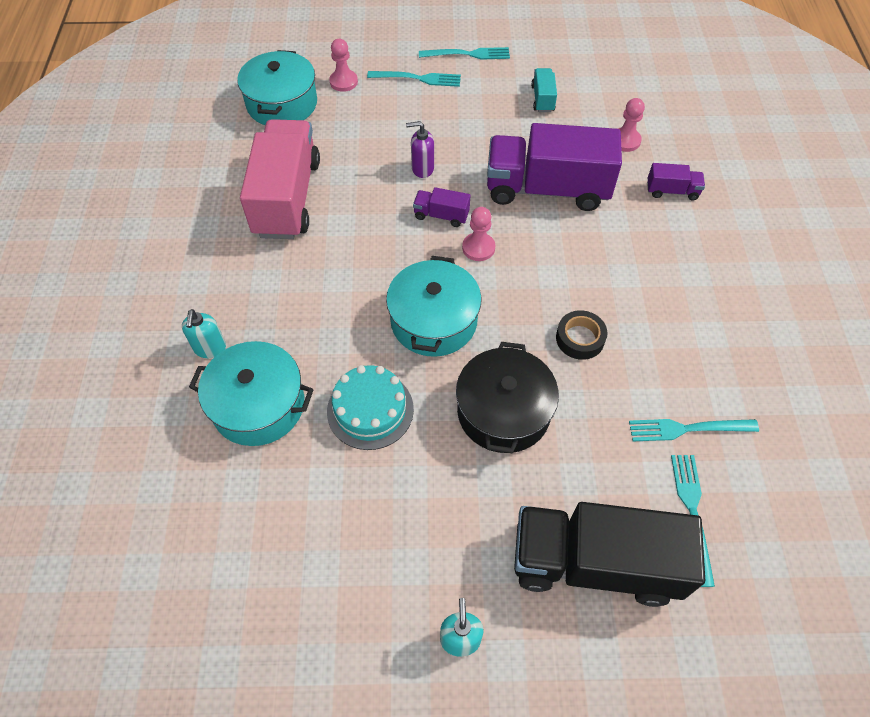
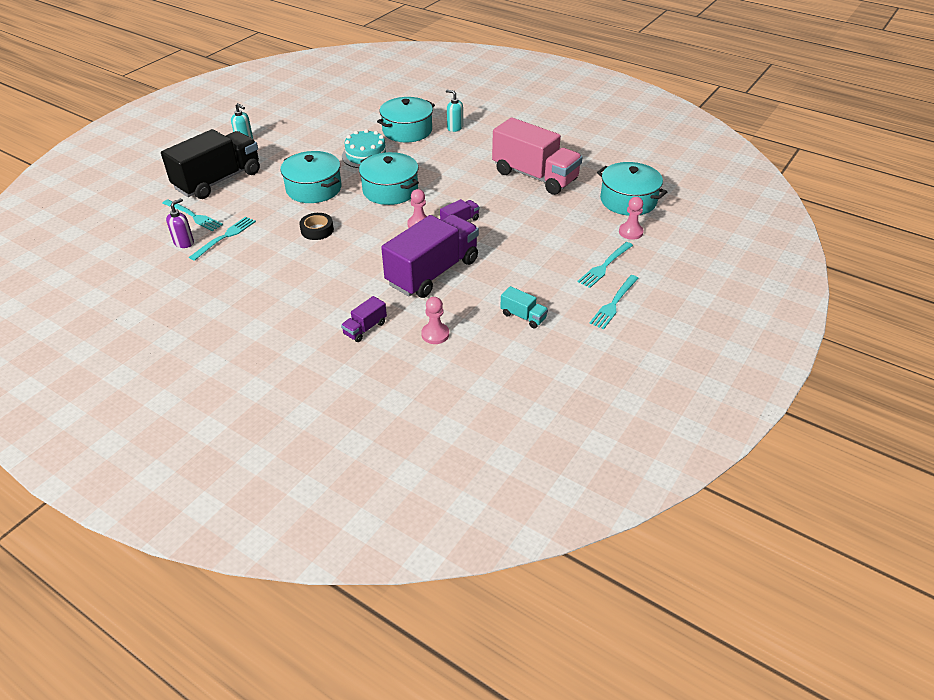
camera: 125 degrees right, 15 degrees down
(422, 168) = (507, 231): purple soap dispenser -> purple soap dispenser (184, 243)
(503, 411) = (314, 188): black pot -> turquoise pot

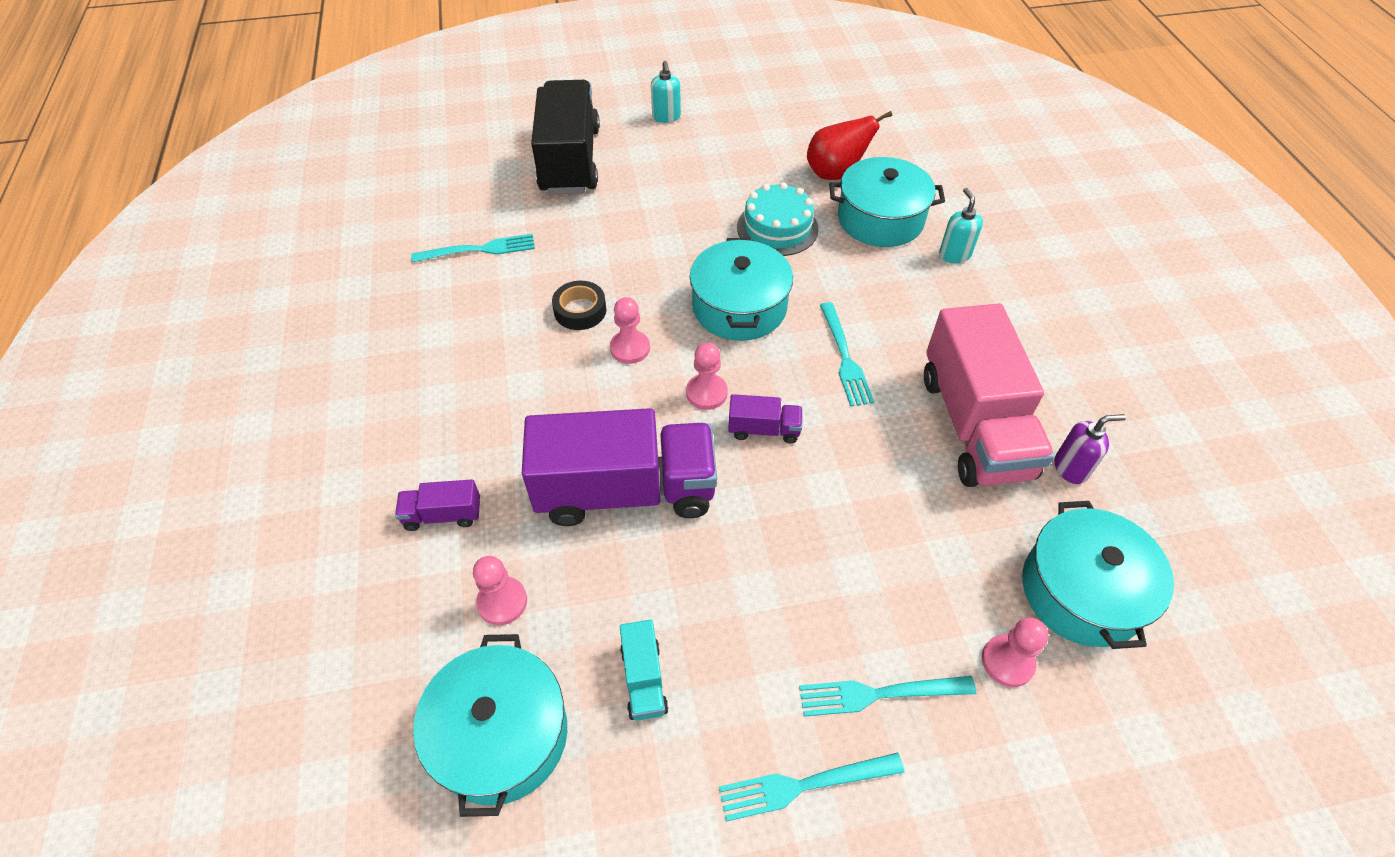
camera: 45 degrees right, 10 degrees up
(184, 243) = (434, 229): purple soap dispenser -> purple soap dispenser (1071, 468)
(194, 216) = (487, 197): turquoise fork -> turquoise fork (845, 358)
(218, 180) = (570, 161): black truck -> black truck turned 90 degrees counterclockwise
(314, 188) = (653, 241): turquoise pot -> turquoise pot (501, 735)
(362, 229) = (630, 348): none -> pink pawn
(363, 124) = (835, 173): none -> red pear

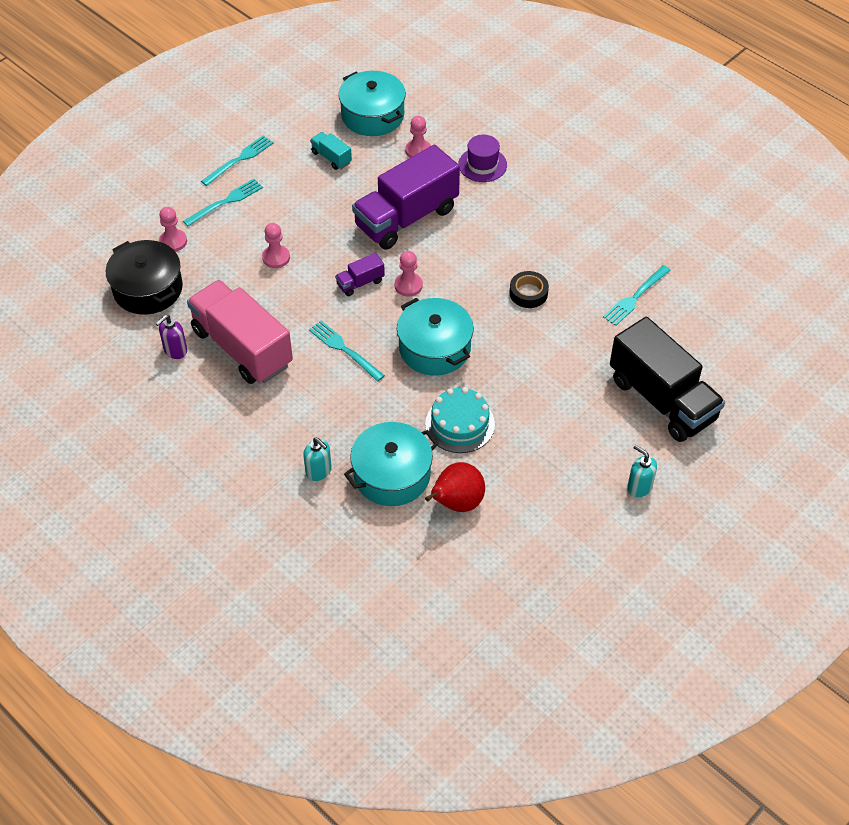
camera: 145 degrees right, 0 degrees up
(443, 515) = (482, 165): purple truck -> purple hat
(630, 348) = (475, 287): pink pawn -> pink pawn (276, 257)
(1082, 591) = (148, 289): turquoise pot -> black pot

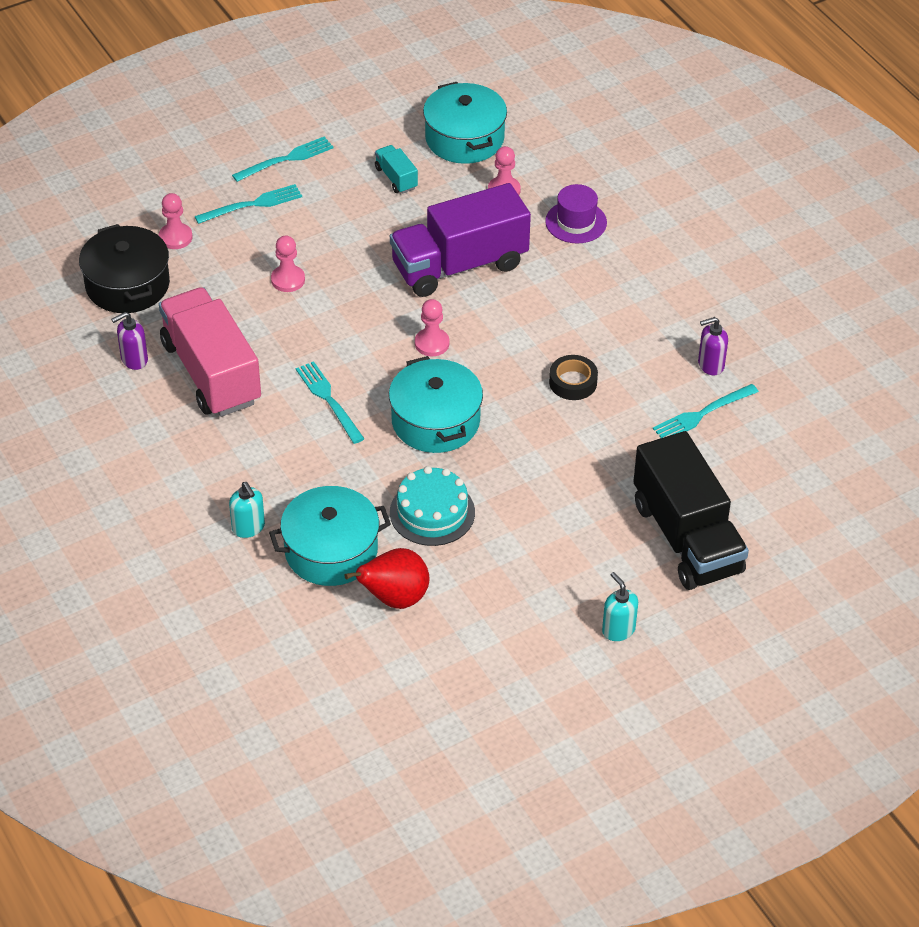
camera: 15 degrees right, 5 degrees down
(360, 283) = (376, 329): purple truck -> none
(626, 257) = (710, 365): none -> purple soap dispenser

